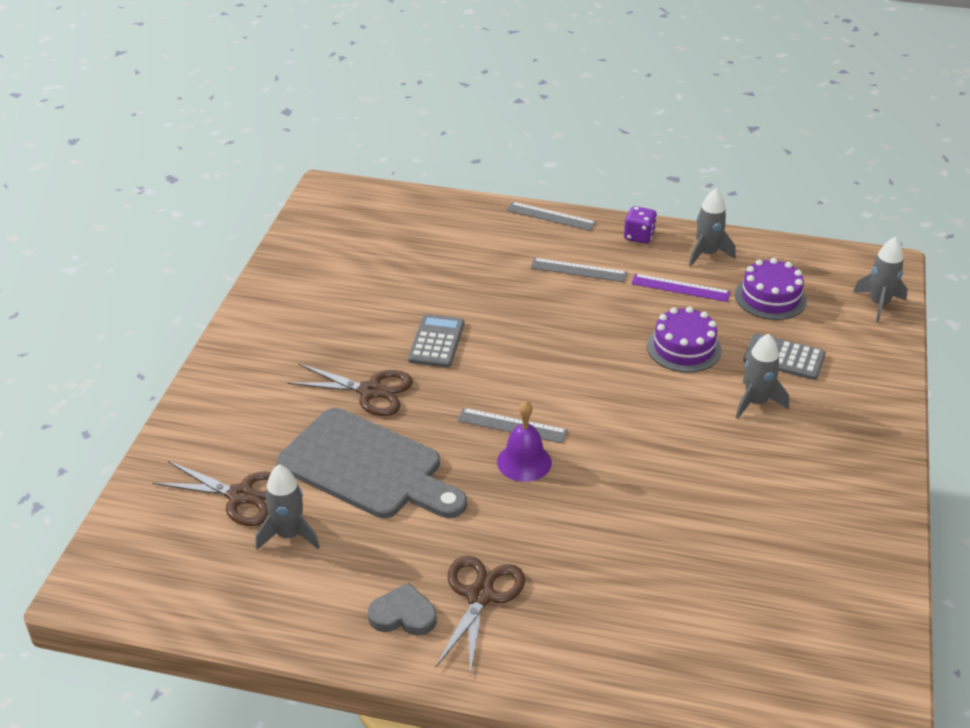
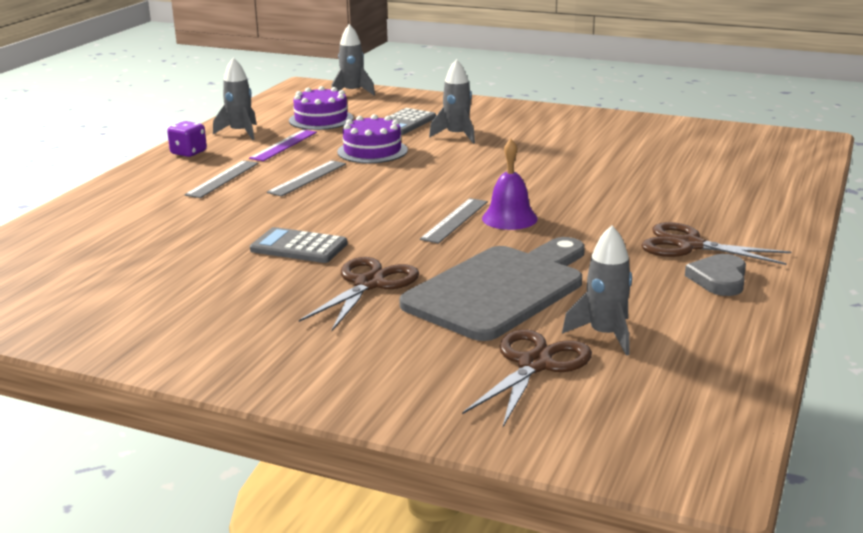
camera: 80 degrees left, 15 degrees down
(550, 216) = (115, 184): grey ruler -> grey ruler (307, 178)

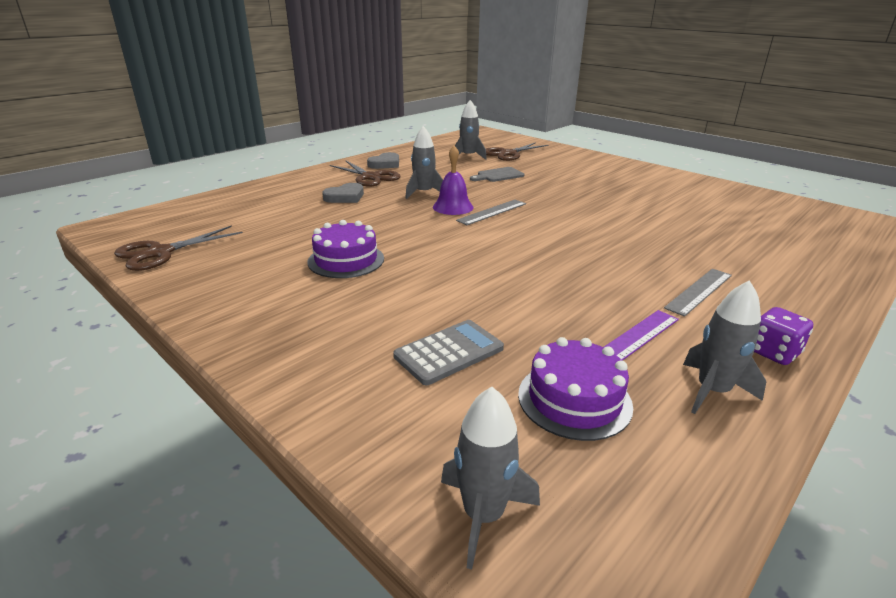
camera: 160 degrees left, 5 degrees up
(299, 247) = (611, 212): grey calculator -> none
(307, 178) = (603, 274): grey ruler -> none
(369, 284) = (569, 187): brown scissors -> brown scissors (160, 253)
(372, 151) = (521, 300): purple cake -> purple cake (346, 260)
(457, 136) = (404, 306): grey rocket -> grey rocket (424, 193)
(500, 289) = (498, 175): grey cutting board -> grey cutting board, size x0.45
(661, 208) = (345, 197): none -> grey heart

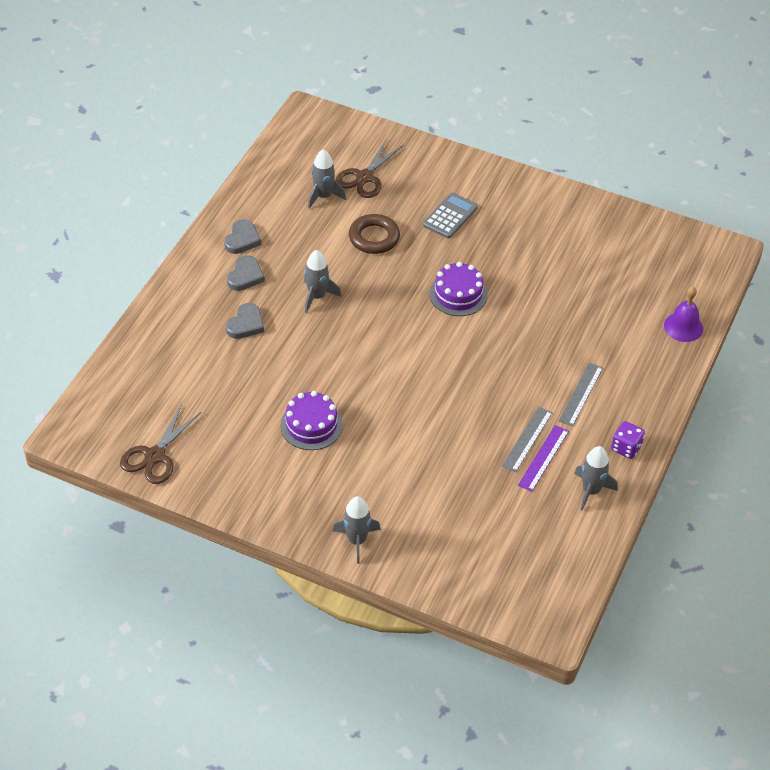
camera: 20 degrees left, 20 degrees up
(370, 177) = (245, 276): brown scissors -> grey heart
(449, 352) = (434, 502): grey calculator -> grey calculator (450, 216)
(453, 207) = (357, 317): purple bell -> purple bell (683, 327)
(483, 515) = (493, 597): grey rocket -> grey rocket (357, 540)
(492, 212) = (396, 317): grey ruler -> grey ruler (527, 439)
(498, 175) = (374, 237): grey cutting board -> brown ring
(574, 399) = (518, 518): purple cake -> purple cake (458, 294)

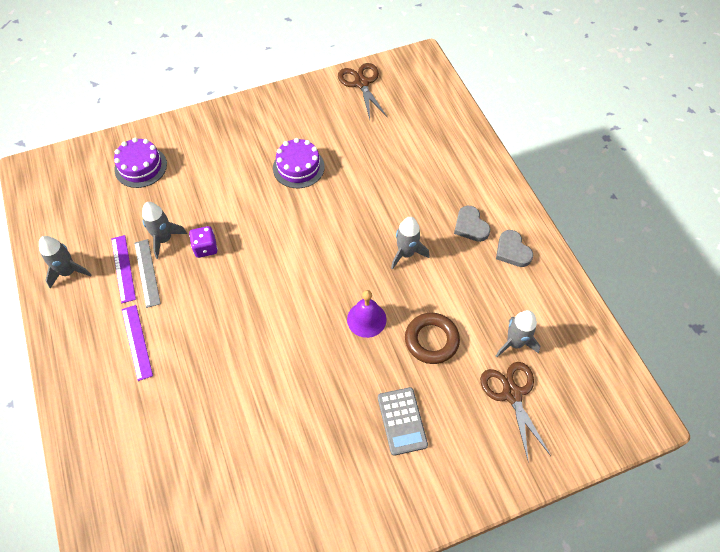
camera: 135 degrees right, 10 degrees up
(246, 324) = (422, 194): grey heart -> none
(357, 540) = (194, 128): grey rocket -> grey rocket (164, 239)
(458, 294) = (313, 347): purple cake -> purple cake (140, 167)
(580, 394) = (137, 342): grey ruler -> purple ruler
(626, 448) = (66, 326): purple dice -> purple dice (205, 248)
(683, 327) = (97, 489): purple bell -> purple bell (366, 319)

